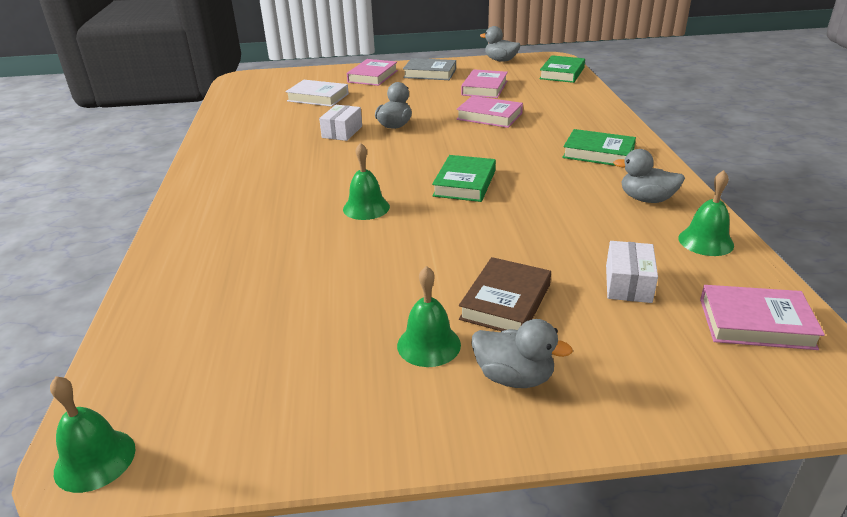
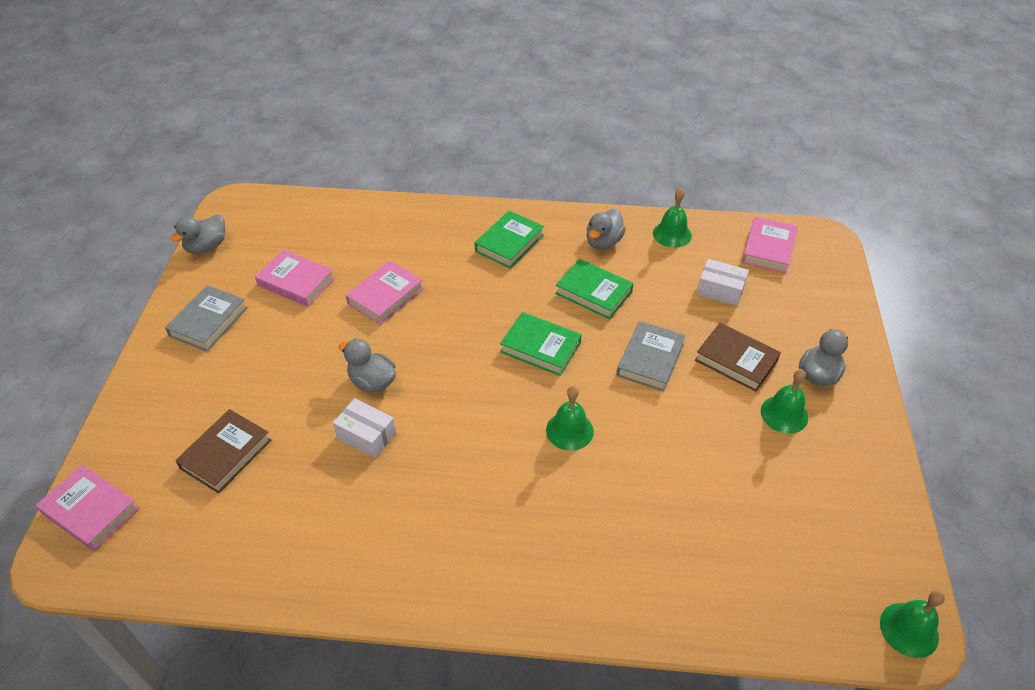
camera: 80 degrees left, 15 degrees up
(318, 97) = (226, 454): white book -> brown book
(373, 76) = (178, 383): pink book -> pink book (91, 510)
(477, 242) = (650, 360): none -> grey book
(562, 73) = (289, 209): green book -> green book (593, 293)

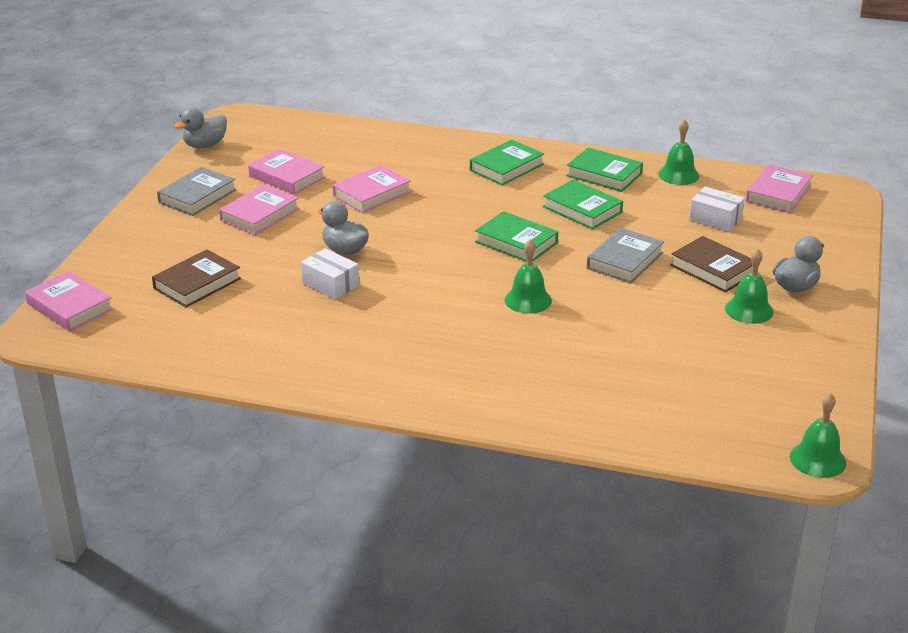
camera: 10 degrees right, 15 degrees down
(277, 341) = (260, 215): none -> pink book
(603, 242) = (604, 175): grey duck -> green book

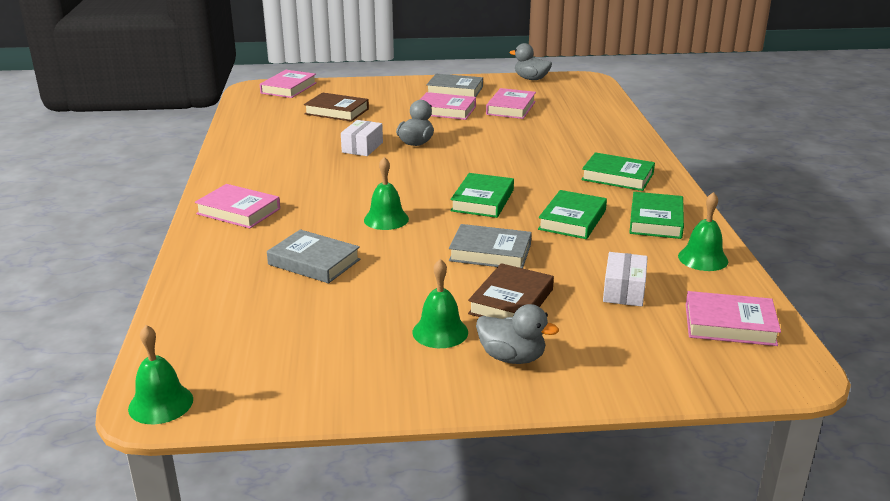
camera: 70 degrees right, 5 degrees down
(372, 194) = (513, 137): pink book -> pink book (238, 211)
(599, 353) = (314, 262): none -> grey book

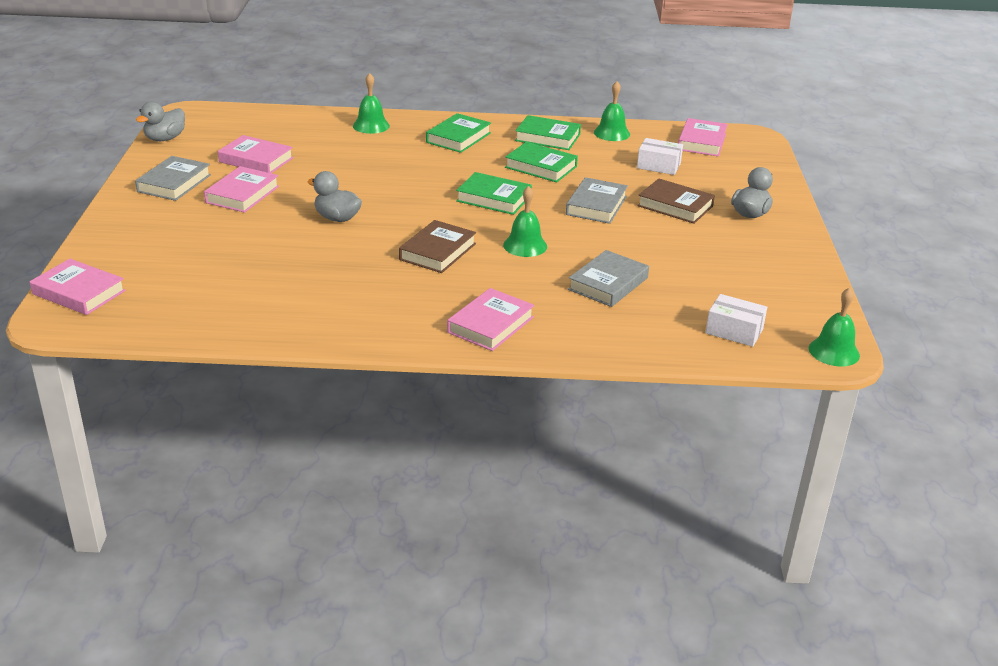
camera: 85 degrees left, 5 degrees up
(337, 111) = (203, 260): brown book -> brown book (438, 252)
(362, 147) = (335, 249): white box -> white box (734, 331)
(440, 332) = (720, 236): green bell -> green bell (371, 126)

